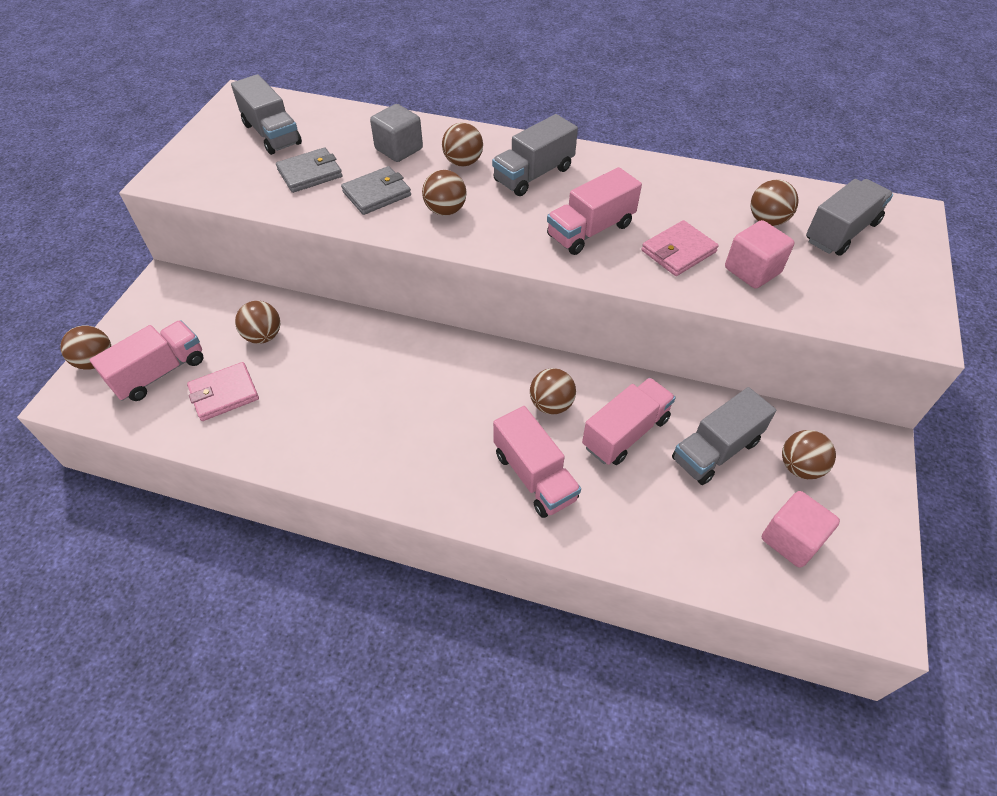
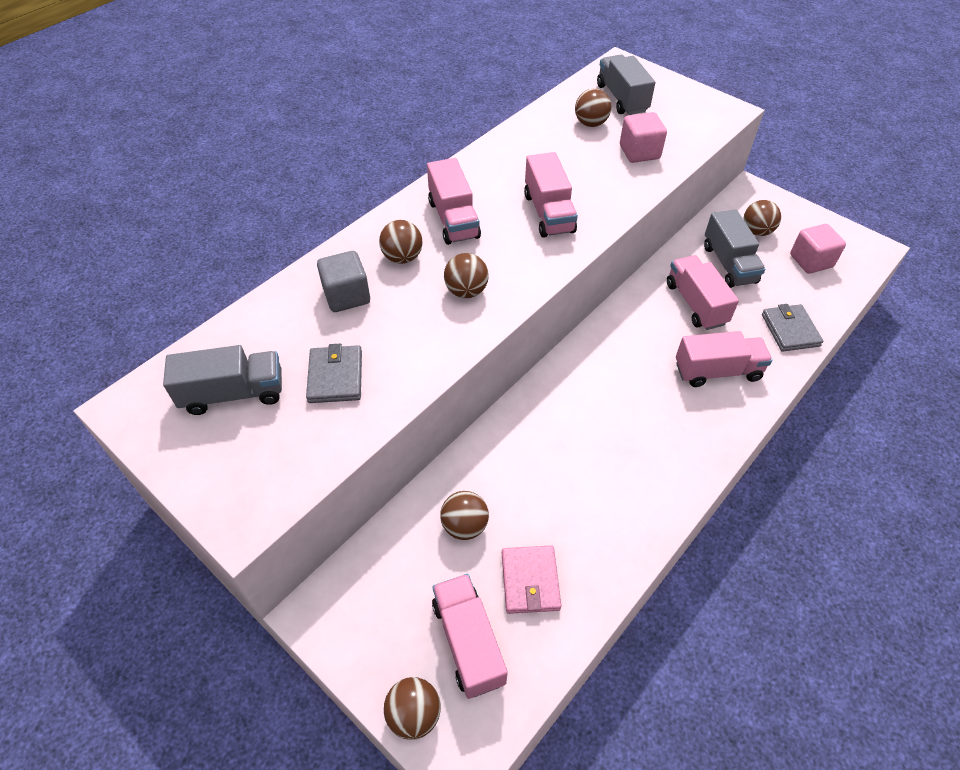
camera: 65 degrees left, 0 degrees up
(377, 194) = (408, 332): grey wallet -> grey wallet (790, 330)
(533, 174) = (453, 219): grey truck -> pink truck
(551, 404) = (651, 335): brown ball -> none
(678, 251) = (600, 177): pink wallet -> none

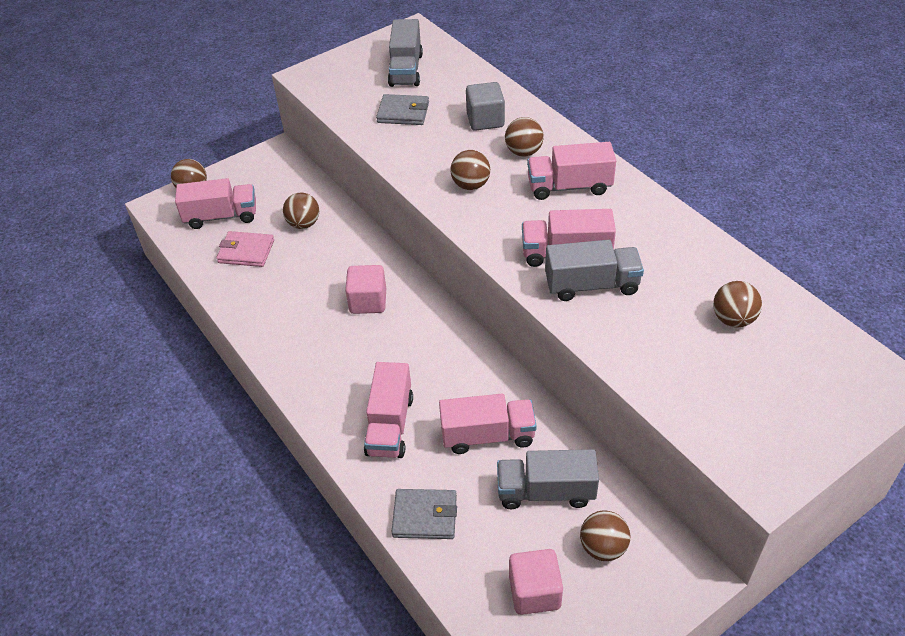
camera: 105 degrees right, 5 degrees down
(622, 98) = (794, 364): grey truck -> grey truck (592, 285)
(639, 152) = (667, 353): pink cube -> pink cube (368, 301)

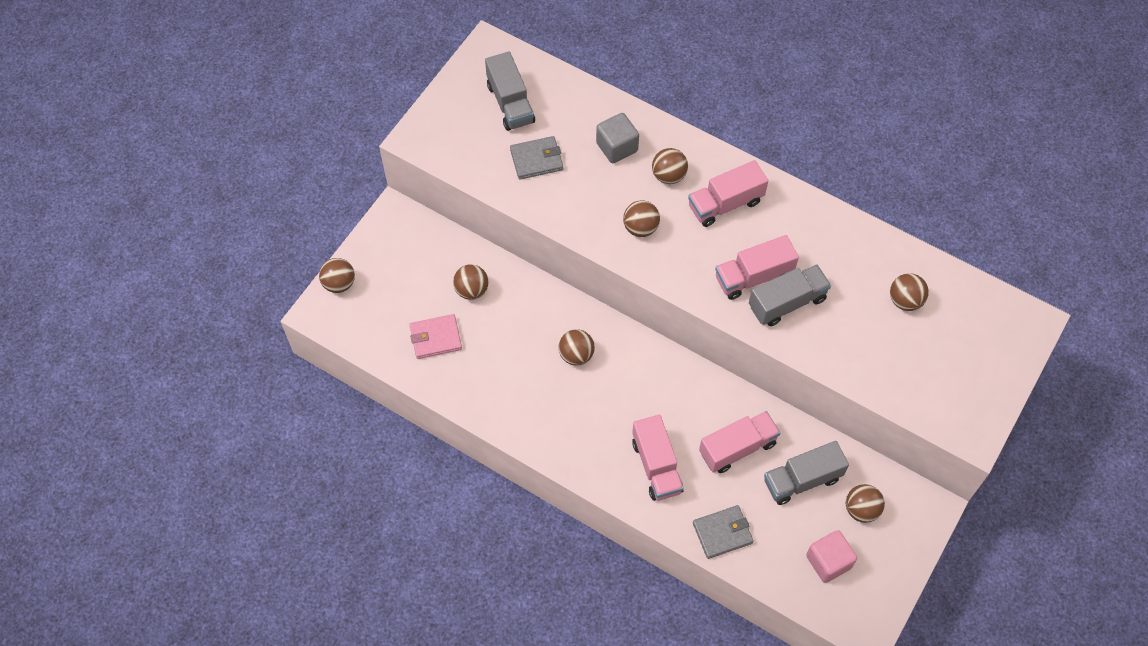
camera: 25 degrees left, 15 degrees up
(221, 216) = (387, 306): pink truck -> none
(368, 301) = (576, 355): pink cube -> brown ball

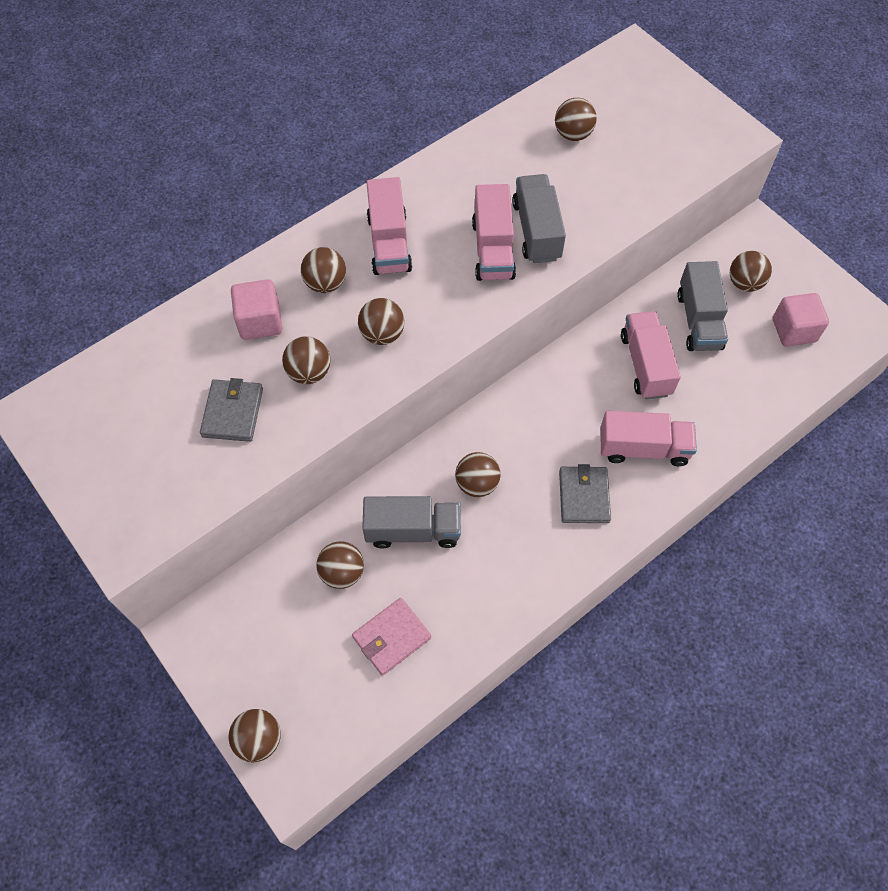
camera: 70 degrees left, 0 degrees up
(435, 338) = (391, 637): pink wallet -> pink wallet turned 45 degrees clockwise
(510, 103) = (133, 415): grey truck -> grey truck (413, 530)
(588, 193) = (309, 372): none -> brown ball
(617, 147) = (260, 321): grey cube -> pink cube
(722, 533) = (739, 412): grey wallet -> grey wallet (584, 496)

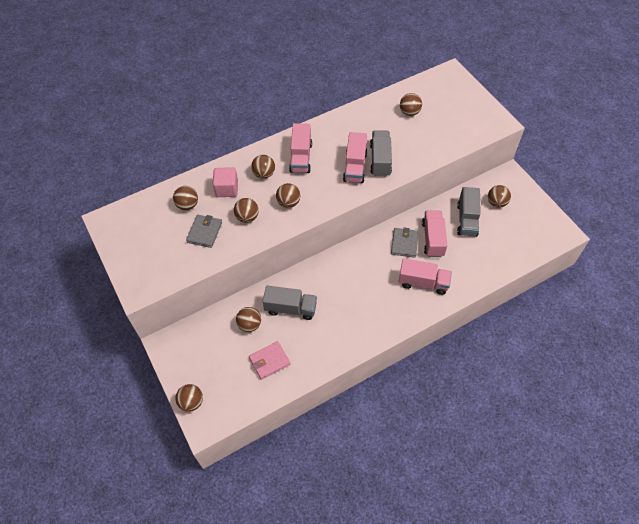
camera: 10 degrees right, 5 degrees down
(477, 483) = (329, 289): brown ball -> brown ball (187, 205)
(584, 496) = (386, 303): grey wallet -> grey wallet (404, 243)
(793, 330) = (519, 231): pink cube -> none

